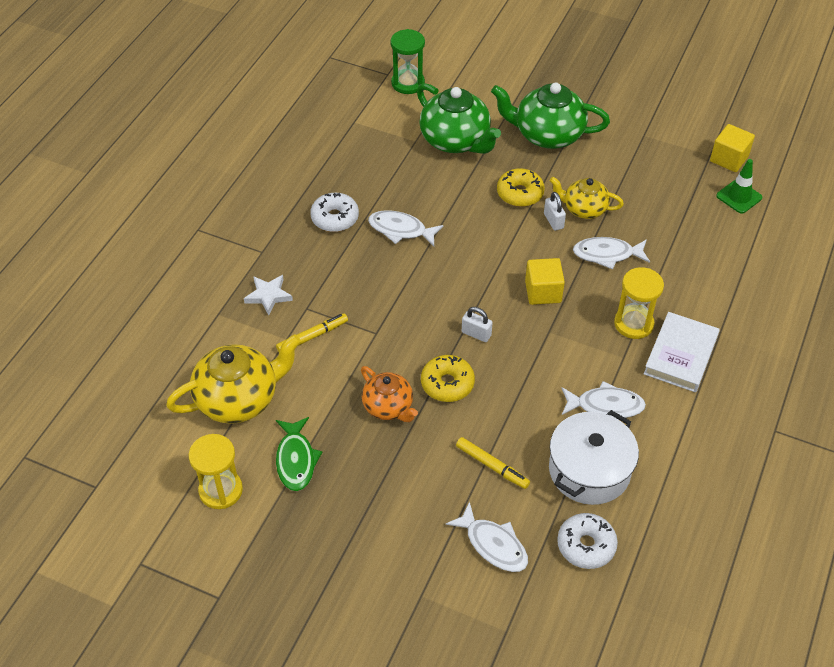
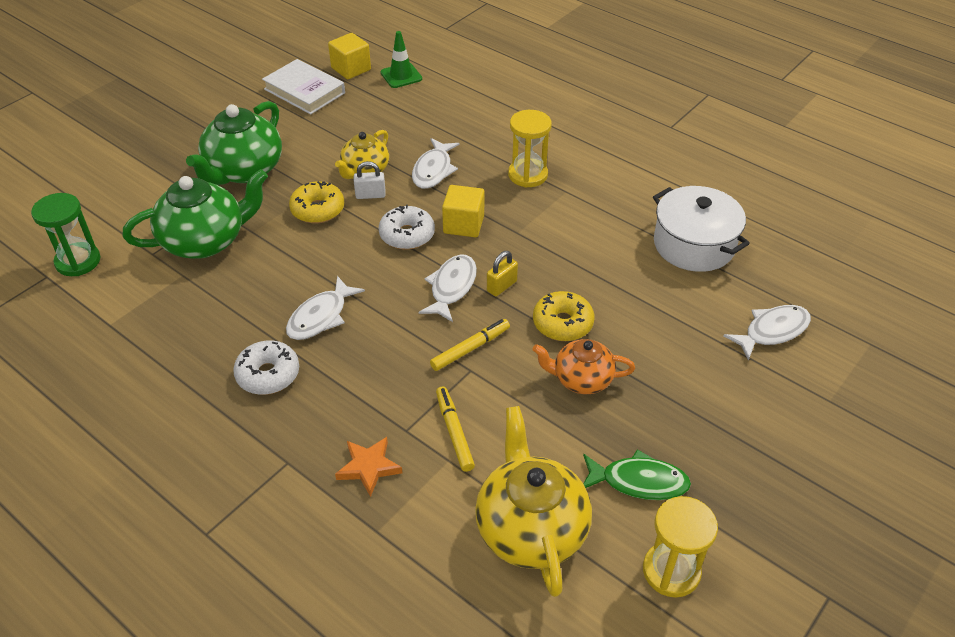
camera: 75 degrees left, 5 degrees down
(268, 296) = (369, 467): white star -> orange star
(388, 407) = (581, 379): orange teapot -> orange teapot turned 150 degrees counterclockwise
(476, 334) = (501, 286): white padlock -> yellow padlock
(492, 466) = (677, 311): yellow marker -> yellow marker (470, 349)
(586, 545) = (778, 267): white donut -> white donut (407, 235)
(605, 405) = (620, 216): white fish -> white fish (451, 287)
(680, 355) = (575, 156): white book -> white book (304, 91)

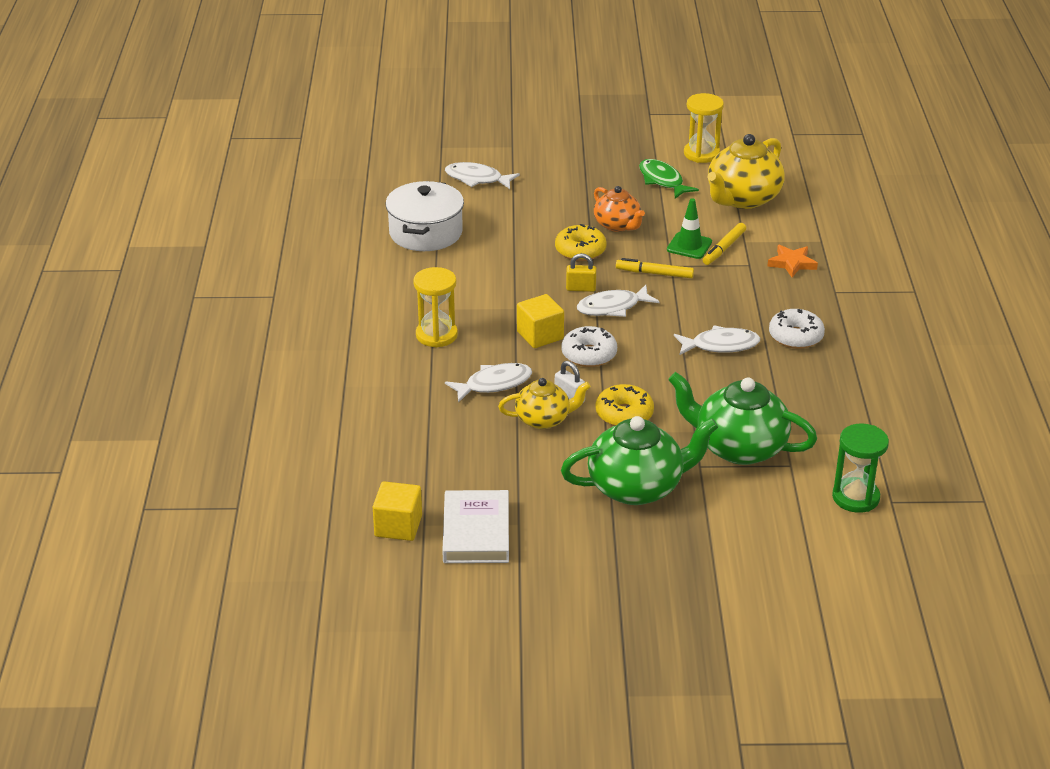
camera: 130 degrees left, 10 degrees down
(401, 76) = (370, 484): green traffic cone -> green traffic cone (689, 246)

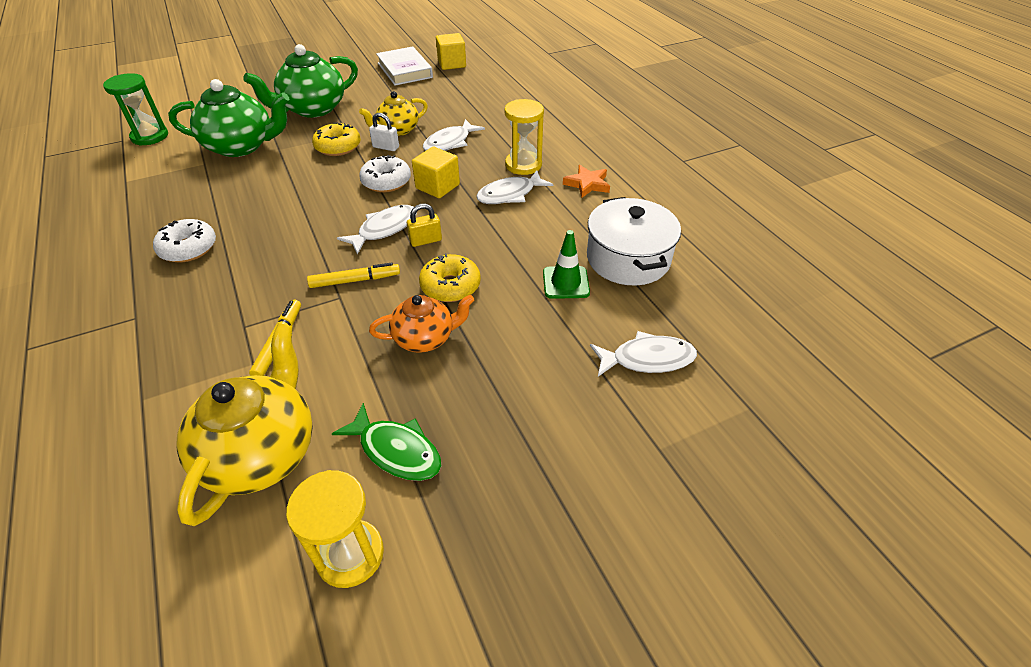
camera: 155 degrees right, 10 degrees up
(617, 225) = (425, 338): orange teapot -> orange teapot turned 135 degrees clockwise
(689, 246) = (324, 333): green traffic cone -> green traffic cone (565, 282)
(720, 345) = (266, 220): white fish -> white fish (510, 194)
(792, 263) = (187, 345): orange star -> orange star (587, 184)

